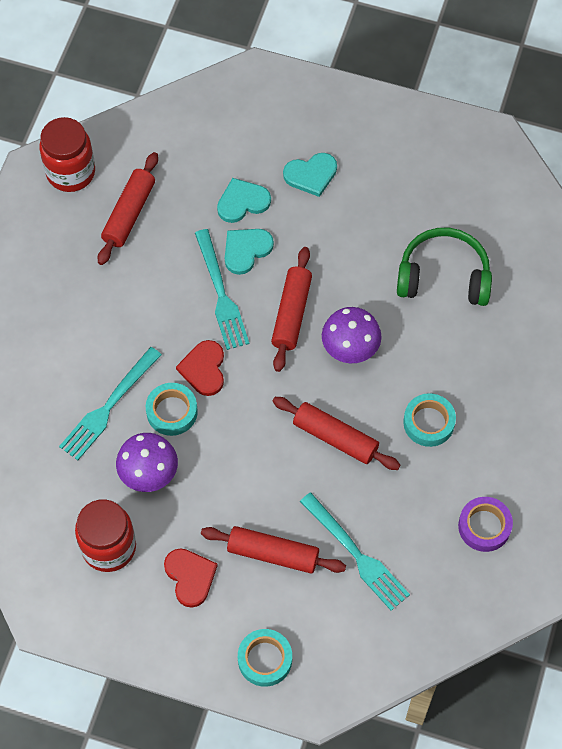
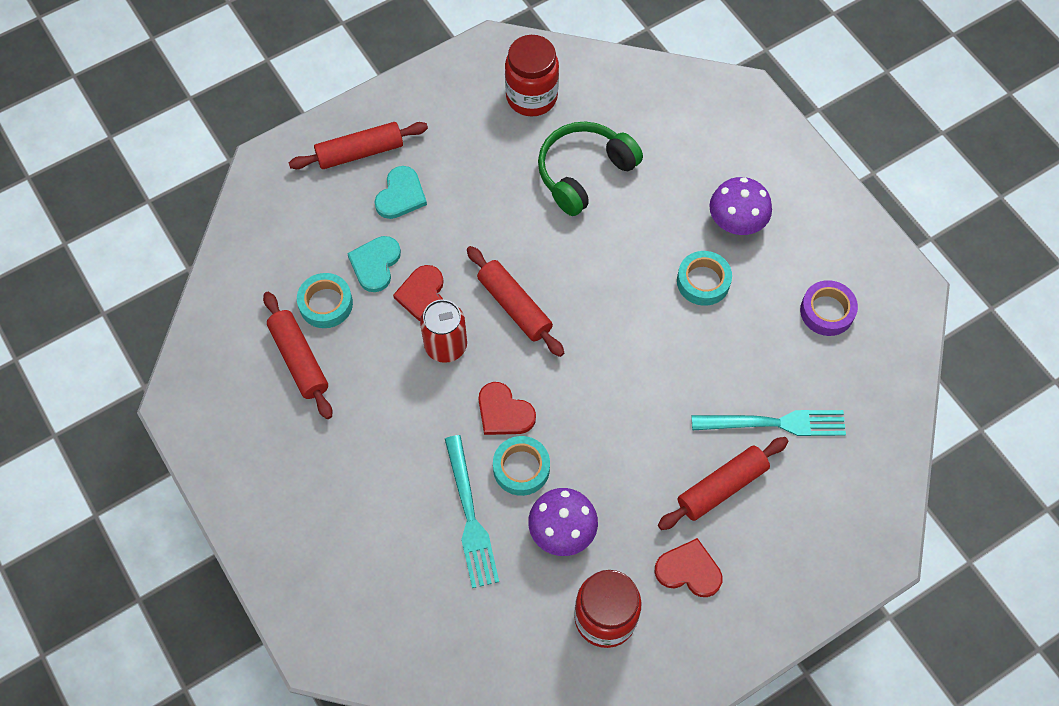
camera: 50 degrees left, 0 degrees up
(71, 172) = (211, 376): red jar -> red jar (531, 97)
(221, 294) = (446, 346): turquoise fork -> red can
(246, 250) = (423, 295): turquoise heart -> red heart
(265, 659) = (813, 566): turquoise tape -> turquoise tape (326, 304)
(335, 437) = (657, 359): red rolling pin -> red rolling pin (360, 152)
(350, 347) = (585, 286): purple mushroom -> purple mushroom (736, 221)

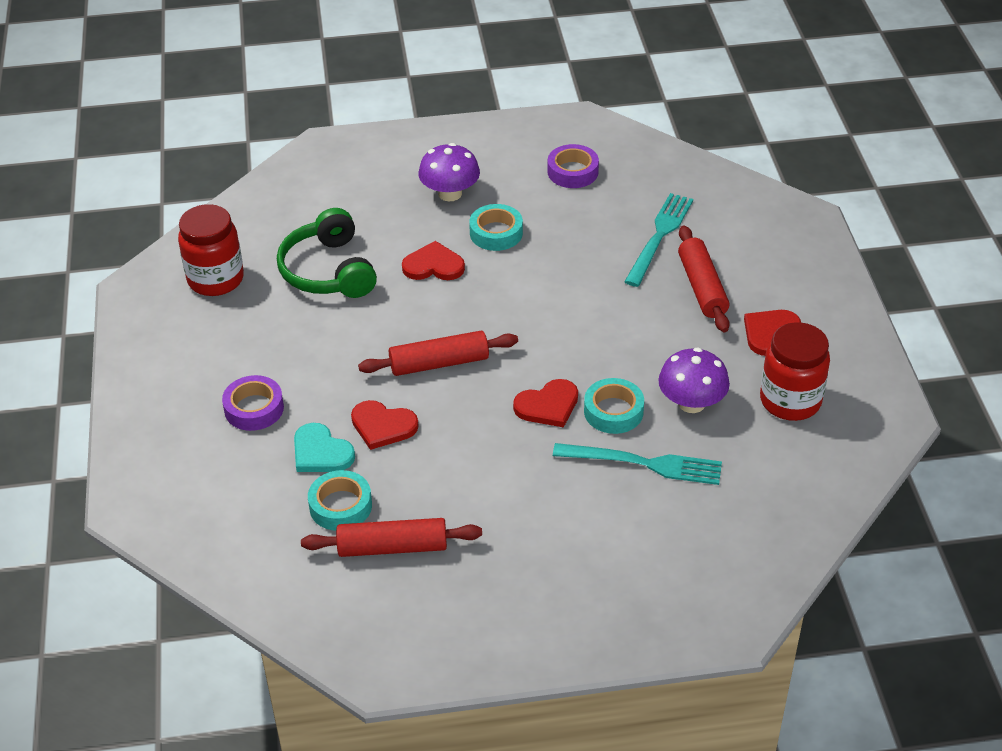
camera: 65 degrees left, 20 degrees down
(360, 152) = (177, 425): red rolling pin -> none
(401, 195) = (254, 408): turquoise heart -> purple tape
(446, 346) = (450, 426): red can -> none
(633, 250) = (433, 265): none -> red heart

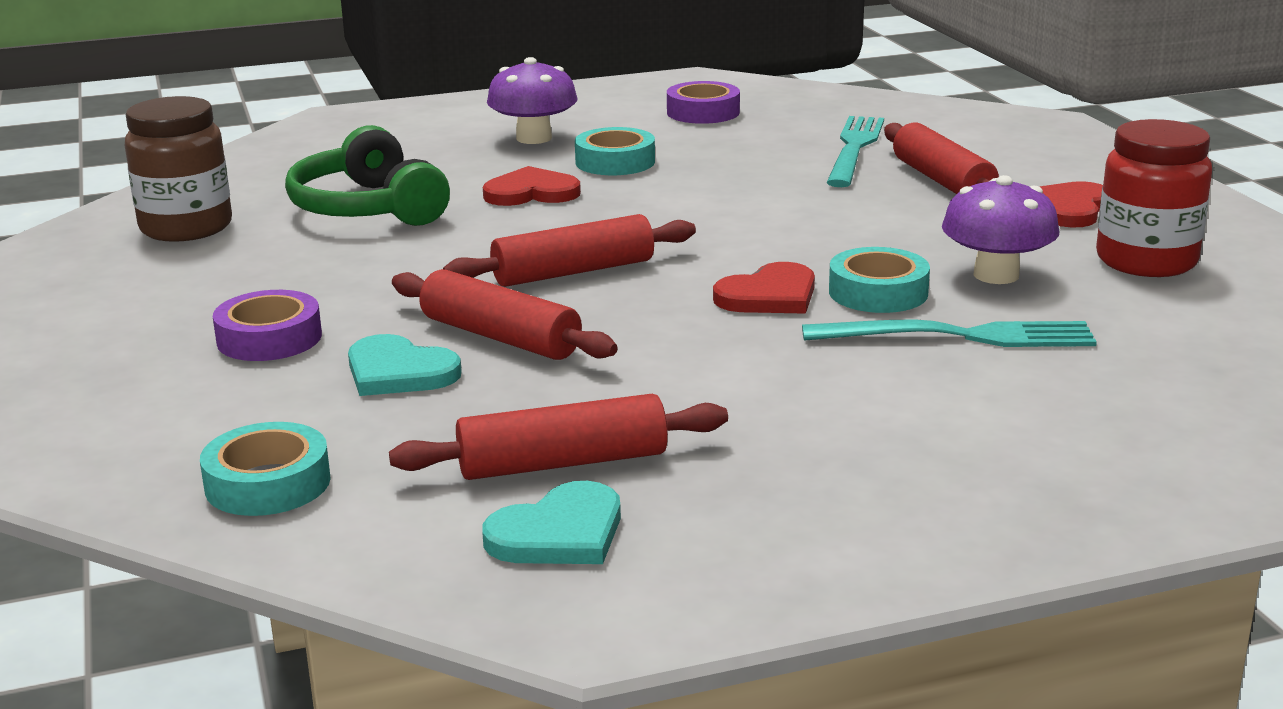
camera: 10 degrees left, 20 degrees down
(215, 279) = (186, 228): red jar -> brown jar
(340, 506) = (450, 425): turquoise tape -> turquoise tape (268, 483)
(378, 603) = (559, 533): none -> turquoise heart
(383, 426) = (500, 337): red heart -> red rolling pin

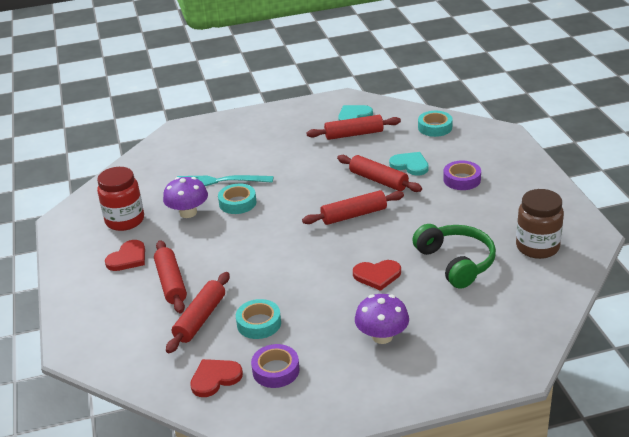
camera: 175 degrees left, 10 degrees up
(615, 162) = (334, 306): turquoise tape -> turquoise tape (259, 323)
(769, 295) = (279, 201): red heart -> red heart (215, 378)
(854, 148) = (200, 319): turquoise fork -> red rolling pin

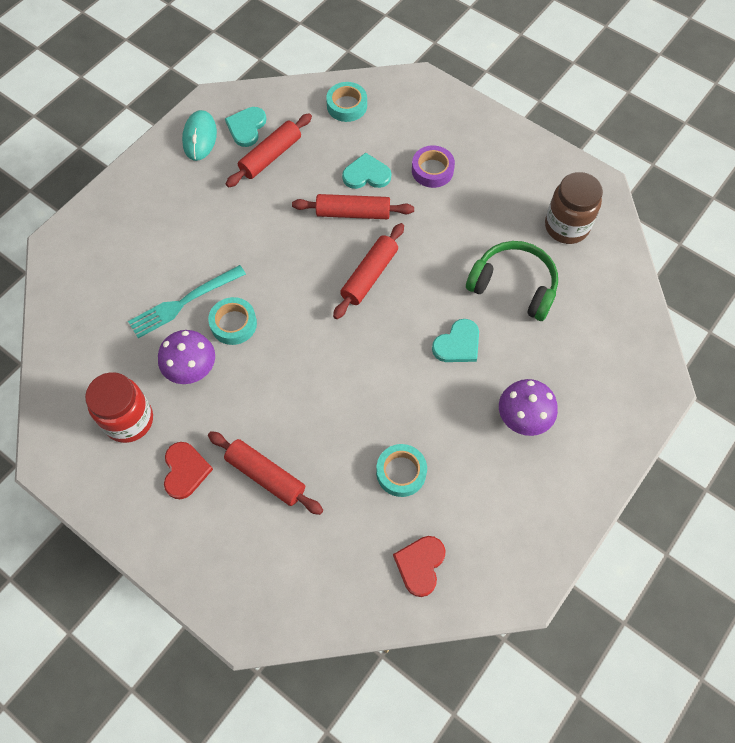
camera: 40 degrees left, 30 degrees up
(200, 319) = (339, 503): red rolling pin -> none
(276, 370) = (466, 518): purple tape -> none
(318, 111) = (200, 137): none -> turquoise mouse
(377, 275) = (458, 344): red heart -> turquoise heart

